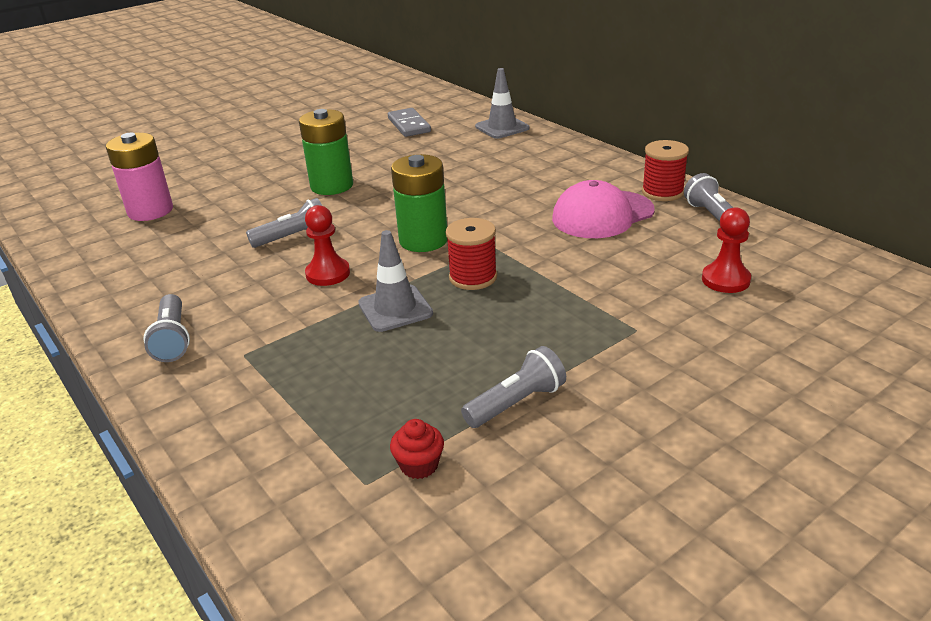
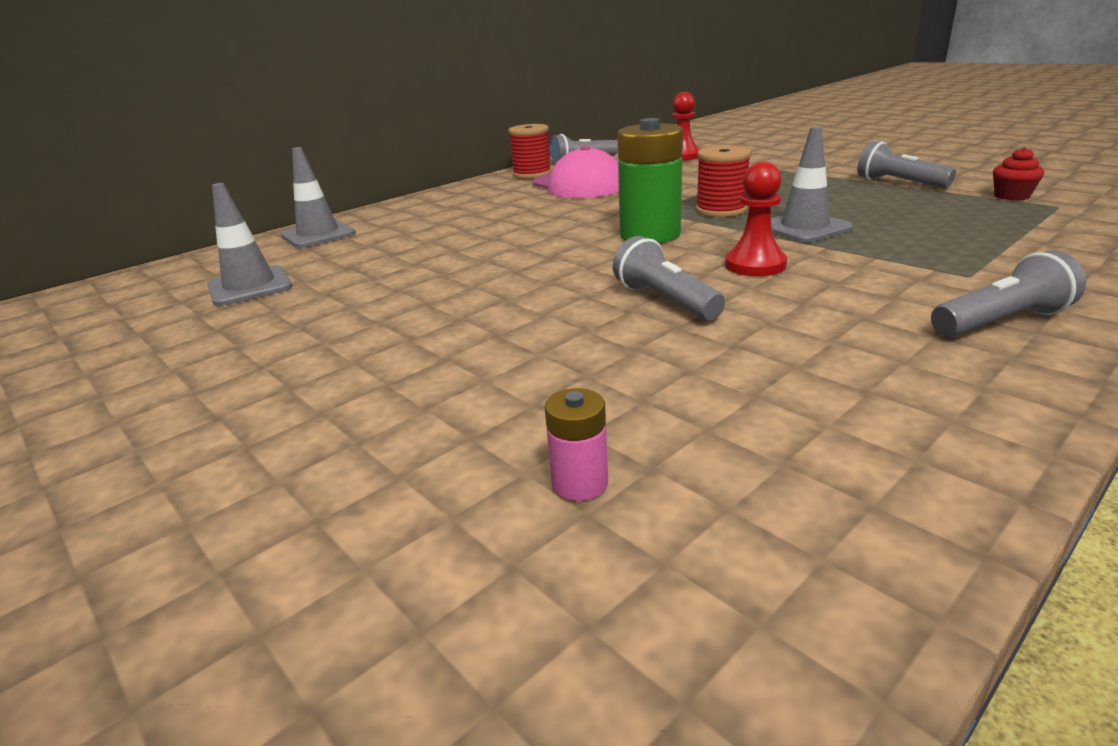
camera: 95 degrees left, 5 degrees down
(150, 211) = (580, 483): pink battery -> pink battery, size x0.47
(332, 186) = (481, 305): green battery -> none
(409, 125) = (250, 286): grey domino -> grey traffic cone

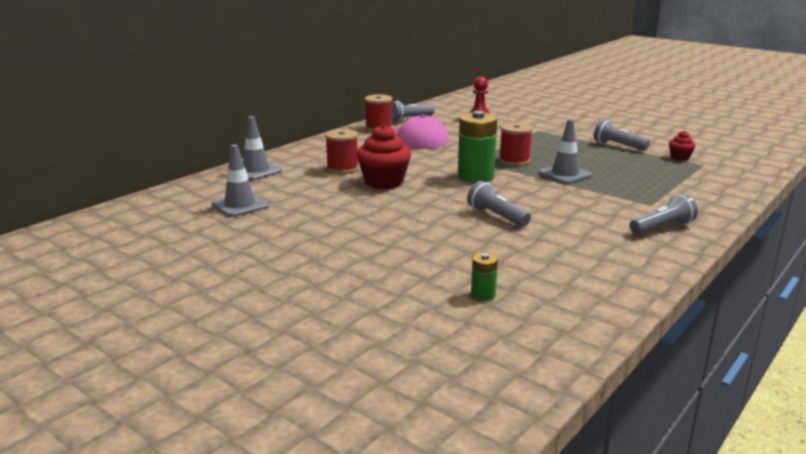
camera: 10 degrees left, 5 degrees down
(446, 228) = (342, 168): none -> red spool
(497, 246) = (384, 182): none -> red cupcake
(580, 483) = (483, 294): pink battery -> green battery
(755, 265) = (540, 197): red pawn -> none

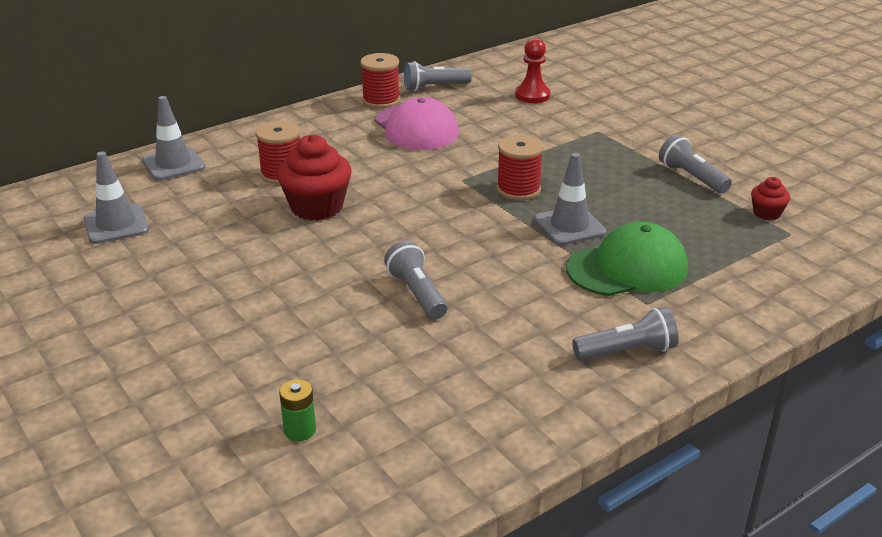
camera: 15 degrees right, 10 degrees up
(475, 176) = (443, 213): green battery -> none
(621, 190) = (627, 268): none -> green cap

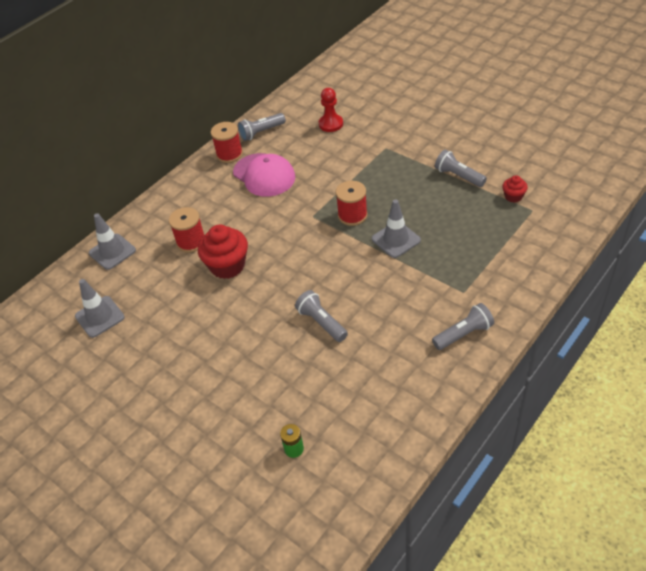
camera: 10 degrees left, 15 degrees up
(627, 268) = (443, 266): green cap -> none

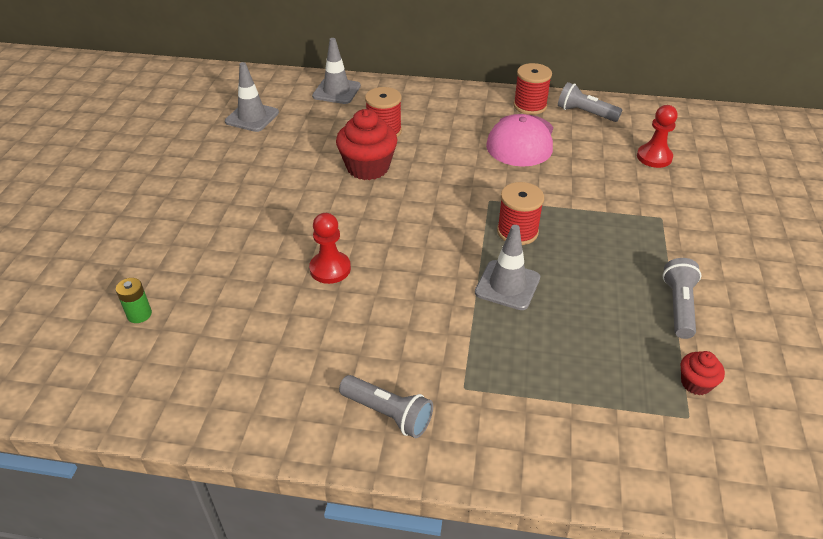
camera: 55 degrees right, 5 degrees down
(321, 322) = (330, 269): grey flashlight -> red pawn

